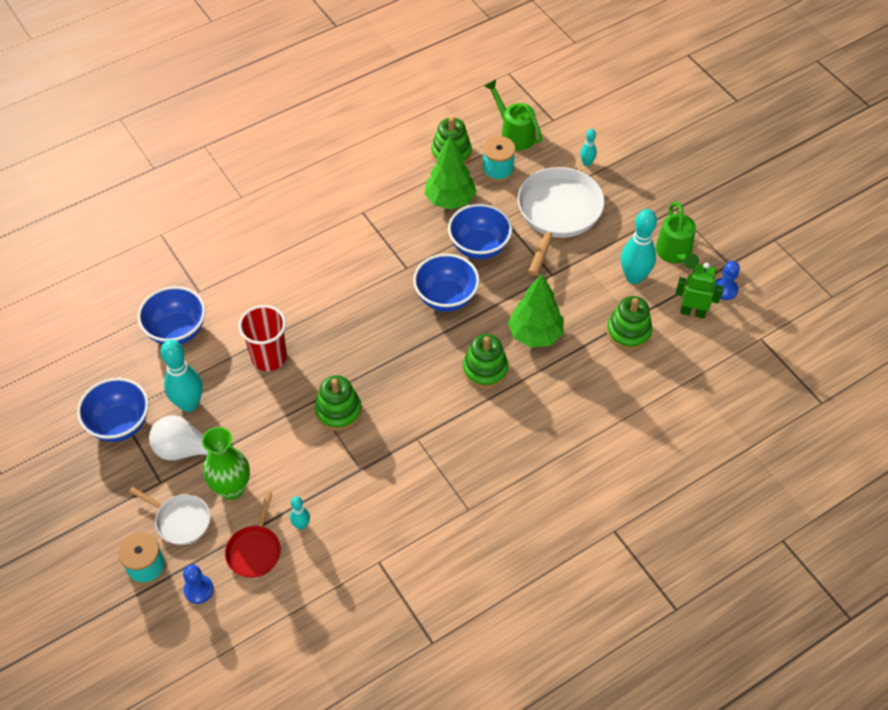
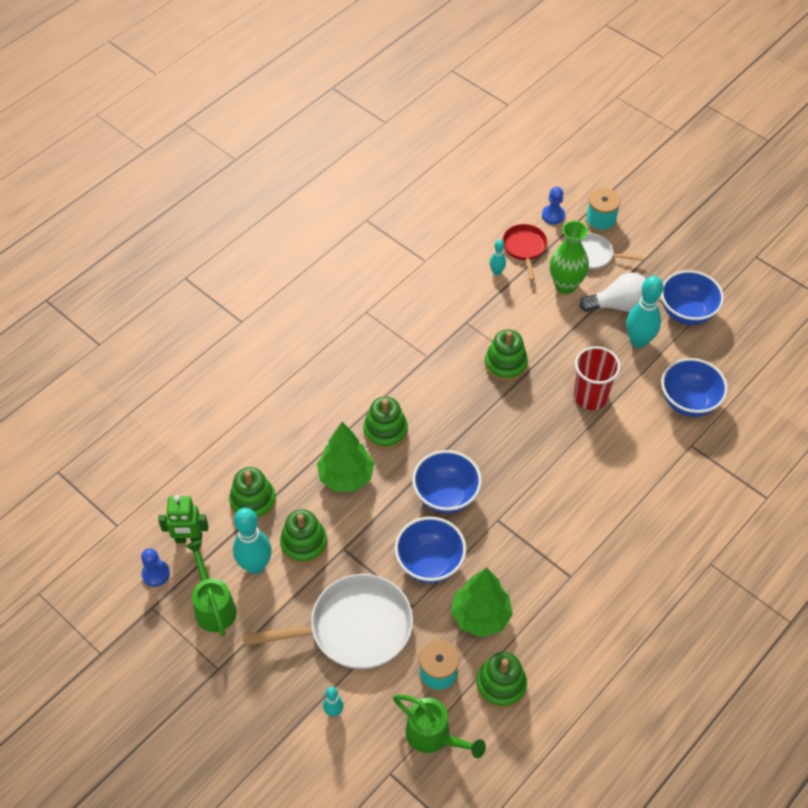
camera: 165 degrees right, 0 degrees up
(557, 214) = (354, 628): white pan -> white pan turned 105 degrees counterclockwise
(587, 286) = (304, 543): none -> green stacking toy

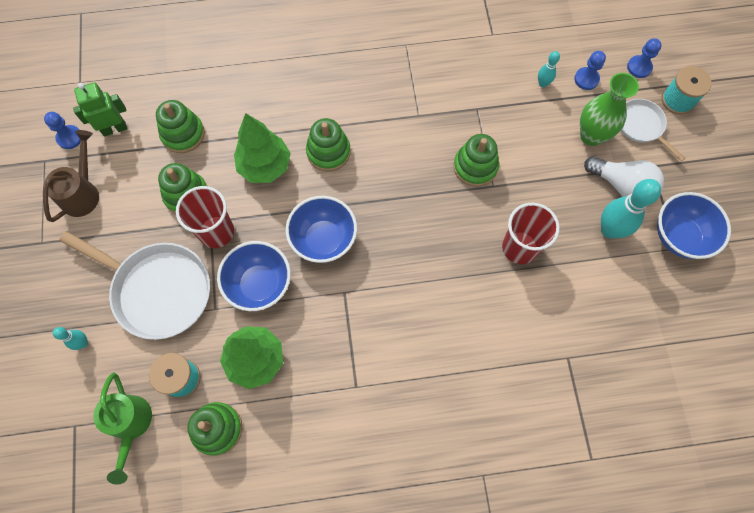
camera: 40 degrees right, 15 degrees up
(189, 539) = (114, 129): green robot -> green robot turned 120 degrees clockwise
(213, 606) = (82, 193): green watering can -> brown watering can
(255, 566) = (138, 185): turquoise bowling pin -> none
(356, 552) = (216, 232): none -> red cup
(524, 248) = (586, 79): red pan -> blue pawn
(688, 402) = (603, 317): blue bowl -> none

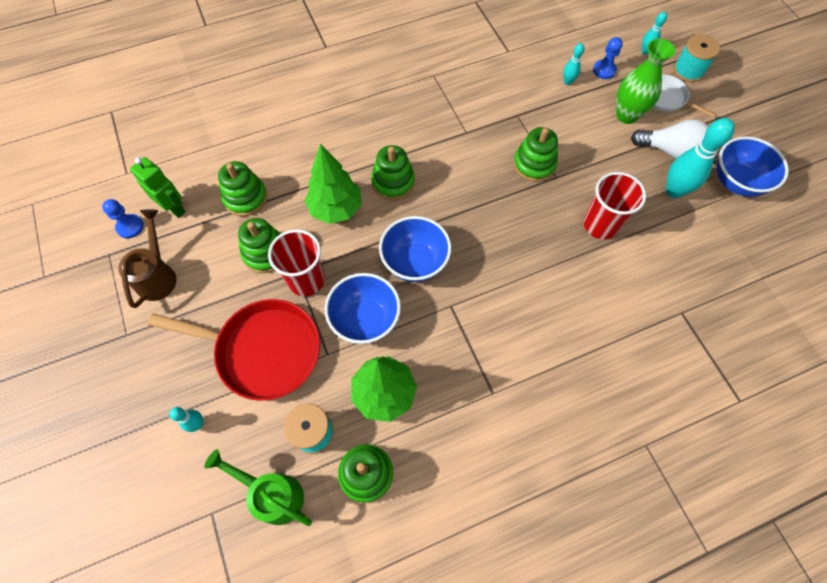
camera: 15 degrees left, 5 degrees down
(114, 129) = (174, 208): green robot -> green robot turned 75 degrees clockwise
(131, 424) = (273, 494): green watering can -> green watering can turned 150 degrees clockwise
(158, 290) = (262, 350): white pan -> red pan
(639, 67) = (645, 51): blue pawn -> turquoise bowling pin

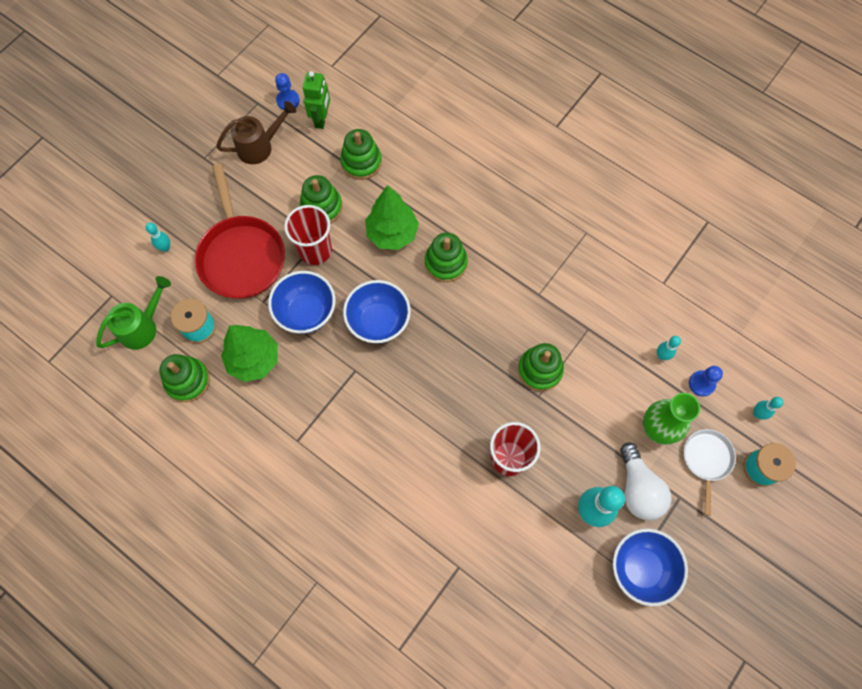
camera: 60 degrees right, 5 degrees up
(273, 494) = (142, 327): green watering can -> green watering can turned 45 degrees clockwise

